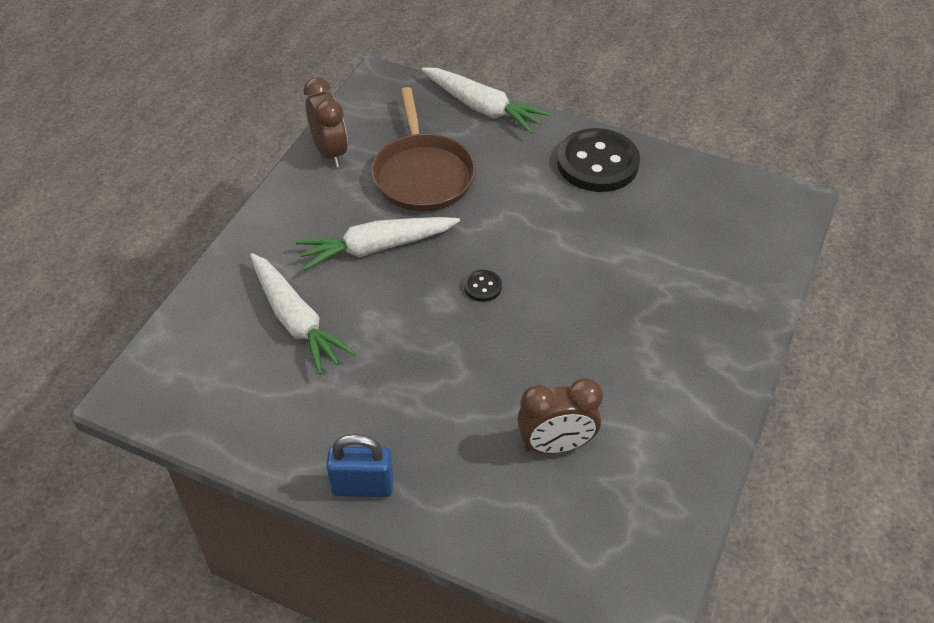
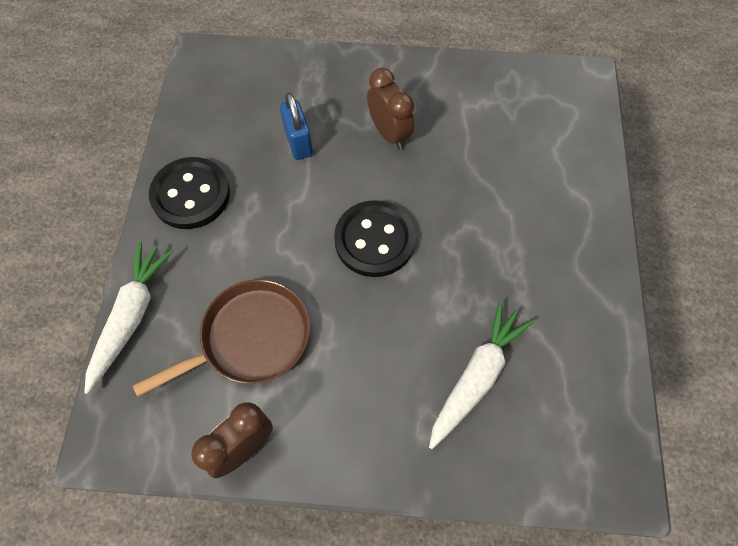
camera: 110 degrees left, 15 degrees up
(362, 486) = (600, 257): blue padlock -> blue padlock (298, 143)
(376, 248) = (363, 343): white carrot -> none
(482, 287) = (374, 240): black button -> black button, size x2.37
(556, 445) = (500, 149): brown clock -> brown clock (389, 133)

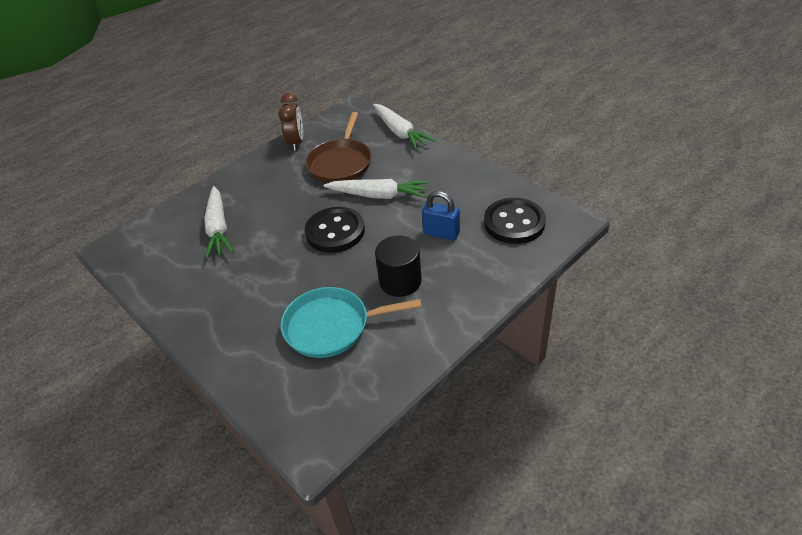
camera: 135 degrees right, 20 degrees down
(191, 195) = (451, 174): black button -> black button (514, 223)
(282, 243) = (378, 195): none -> white carrot
(389, 133) = (400, 281): brown clock -> black cylinder
(485, 147) = (331, 326): none -> turquoise pan

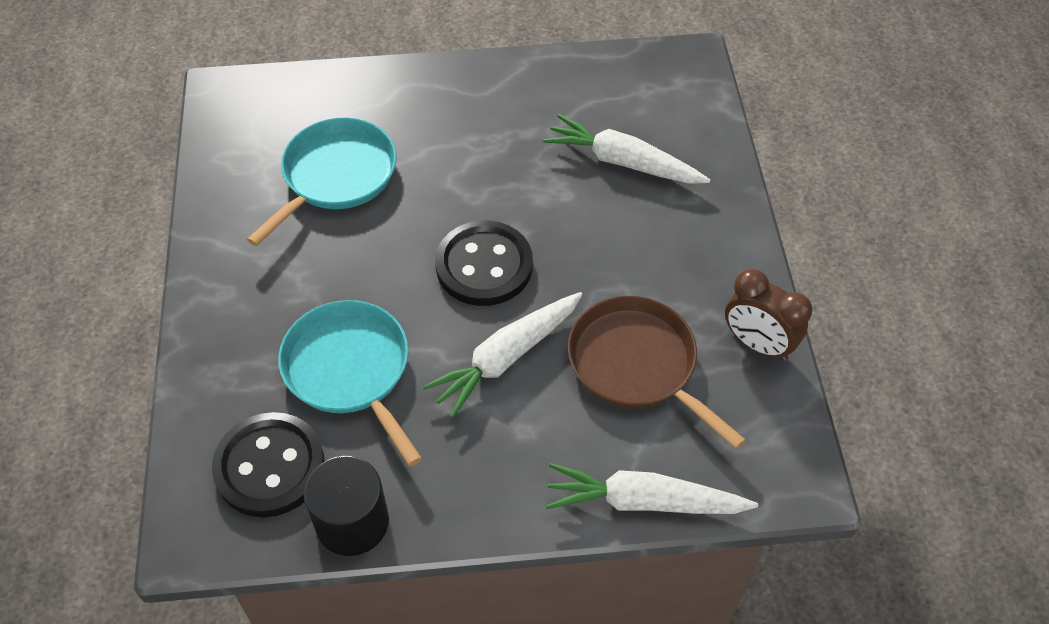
camera: 125 degrees right, 10 degrees up
(400, 281) = (324, 272): black cylinder -> black cylinder (352, 522)
(441, 233) = (350, 370): blue padlock -> turquoise pan

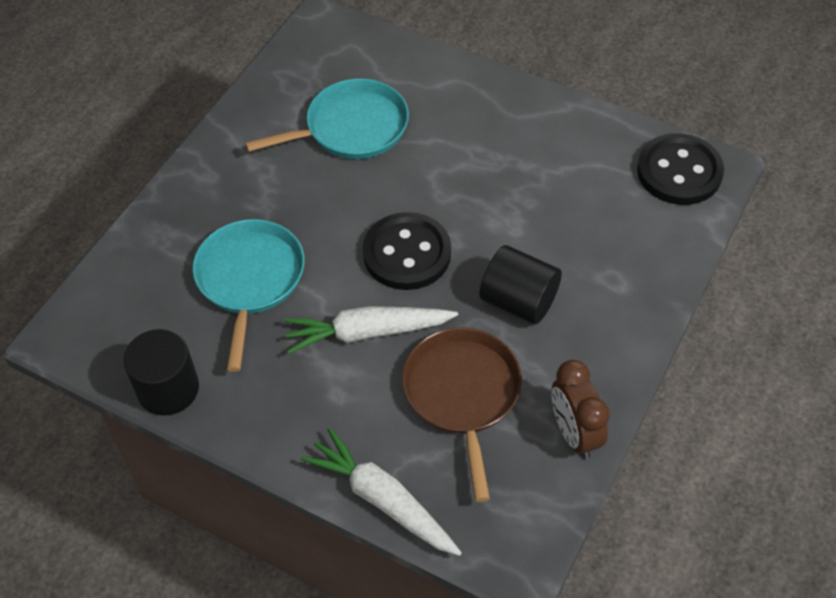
camera: 35 degrees right, 0 degrees up
(270, 466) = (145, 318): black button -> black button (679, 172)
(619, 255) = (518, 301): none -> black cylinder
(623, 162) = (584, 227): white carrot -> none

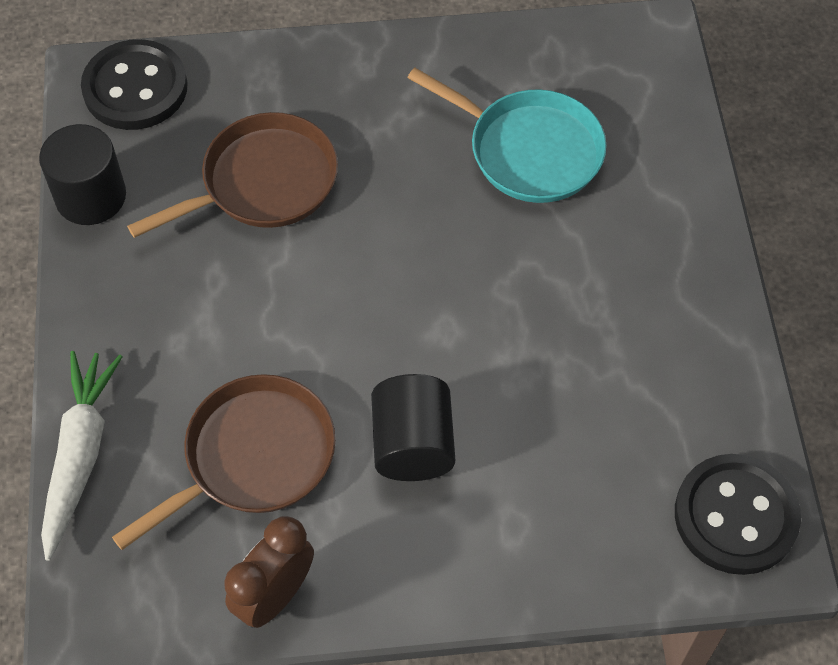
camera: 55 degrees right, 5 degrees up
(250, 279) = (263, 182): turquoise pan -> brown pan
(367, 333) = (270, 324): white carrot -> none
(407, 253) = (398, 301): black button -> black button (135, 88)

